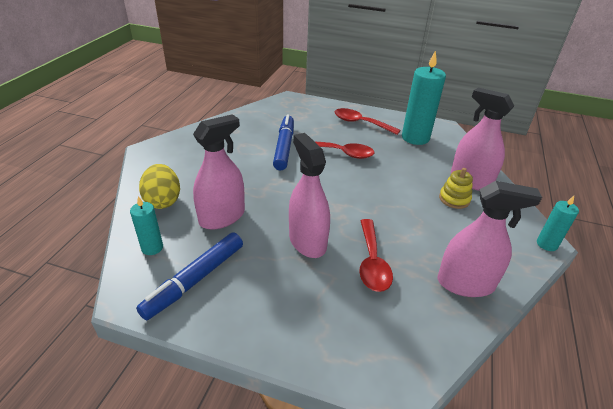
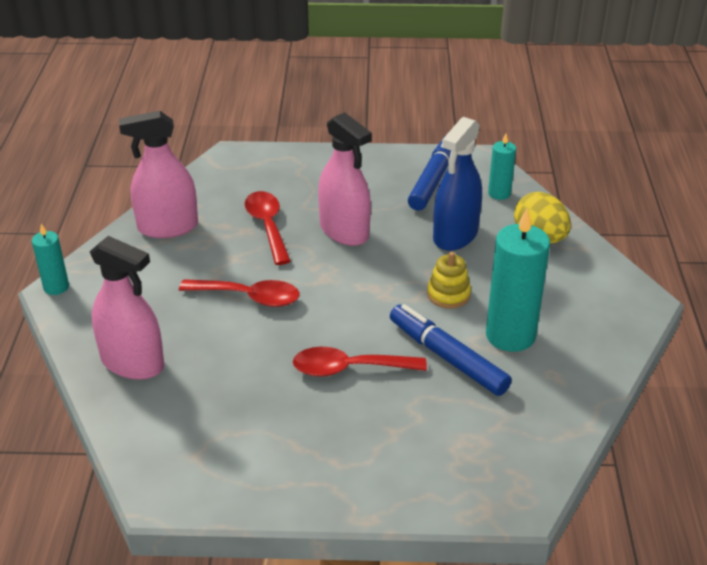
camera: 165 degrees right, 0 degrees up
(222, 217) = (455, 235): pink spray bottle -> blue spray bottle
(284, 147) = (447, 357): blue marker -> blue marker turned 150 degrees clockwise
(361, 123) = (335, 457): red spoon -> red spoon (248, 297)
(415, 138) = (221, 442): turquoise candle -> turquoise candle (510, 335)
(454, 199) = (164, 324): yellow stacking toy -> yellow stacking toy (448, 294)

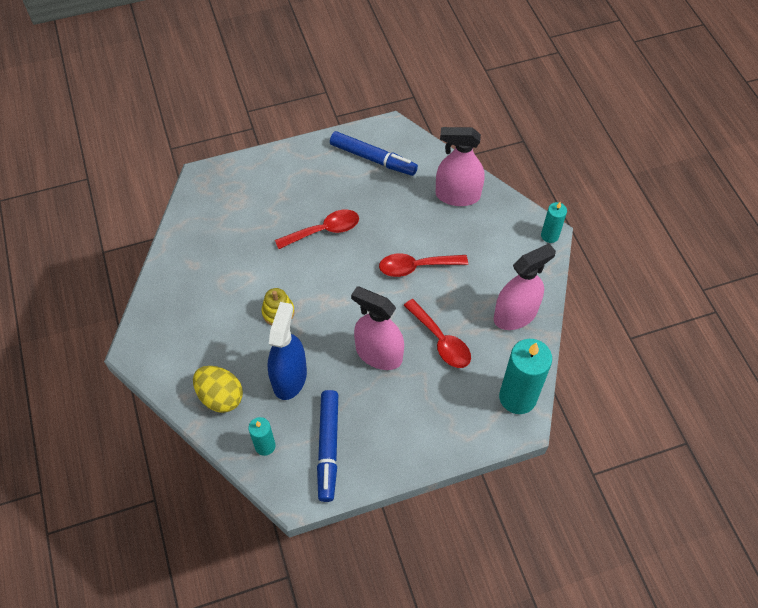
camera: 160 degrees right, 20 degrees up
(447, 357) = (264, 257): blue marker -> blue marker (373, 158)
(510, 335) = (227, 288): turquoise candle -> turquoise candle (517, 397)

